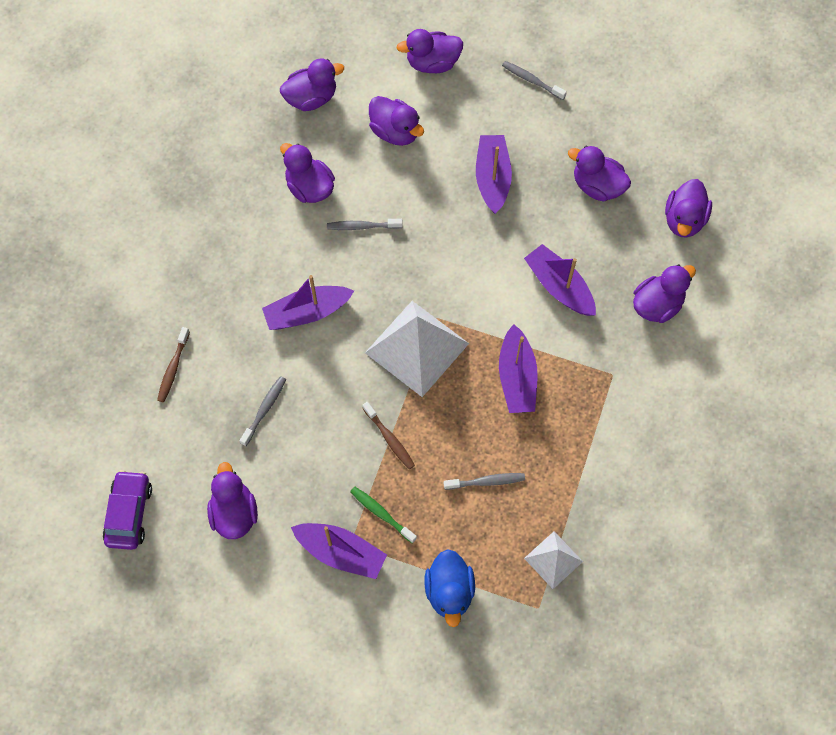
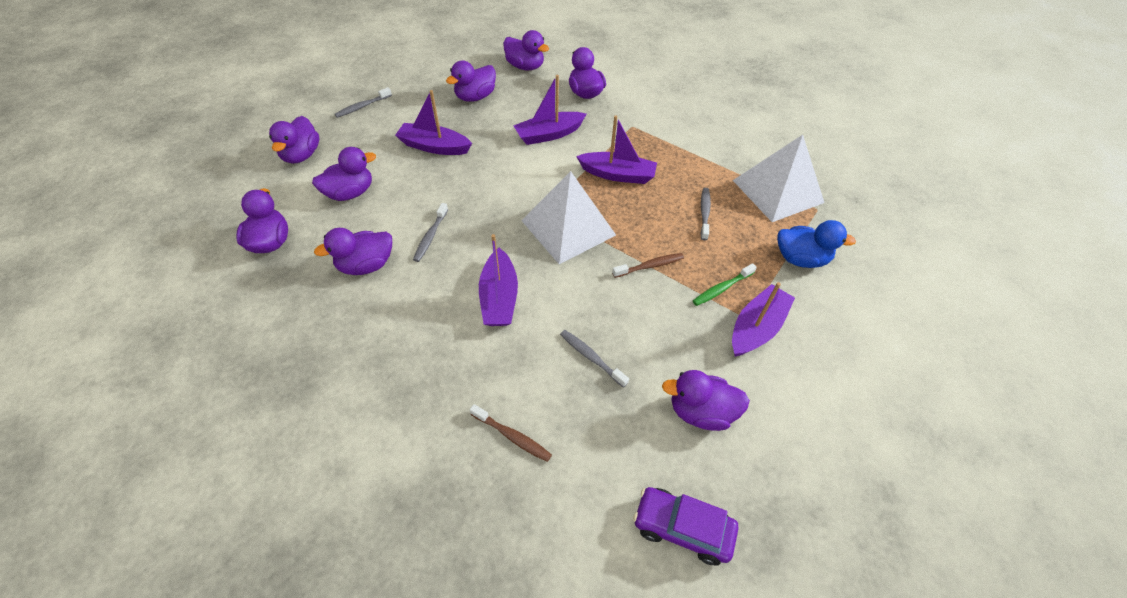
camera: 75 degrees left, 15 degrees down
(553, 559) = (777, 191): white pyramid -> white pyramid, size x1.88

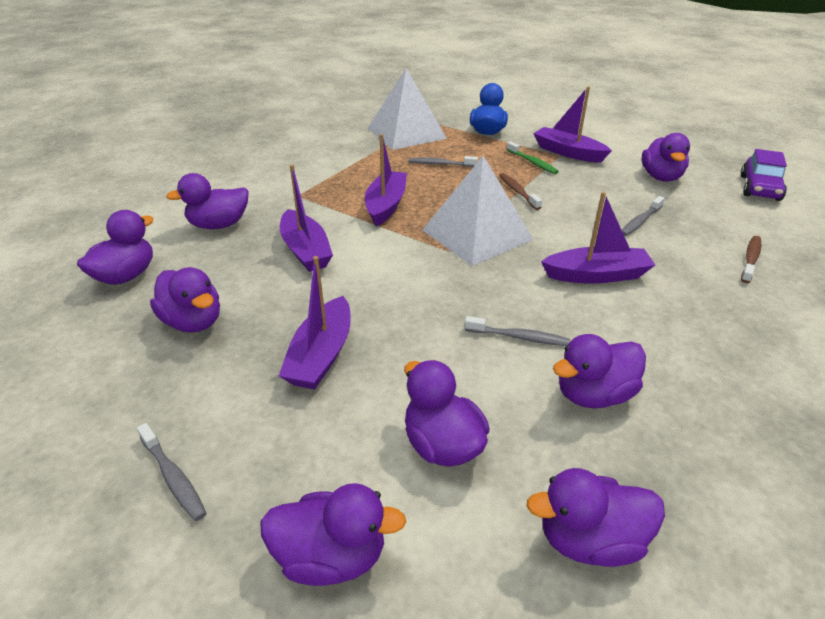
camera: 90 degrees left, 15 degrees down
(366, 265) = (593, 395): purple duck -> purple duck turned 90 degrees clockwise

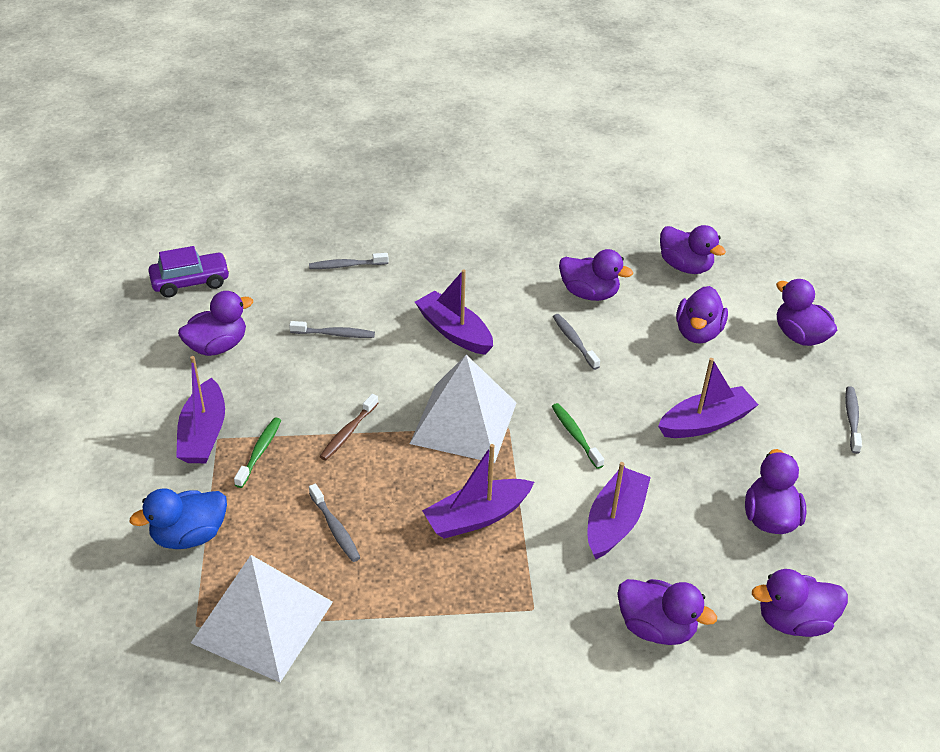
camera: 130 degrees left, 5 degrees up
(402, 275) = (575, 435): none -> green toothbrush
(750, 259) = (346, 265): brown toothbrush -> grey toothbrush

